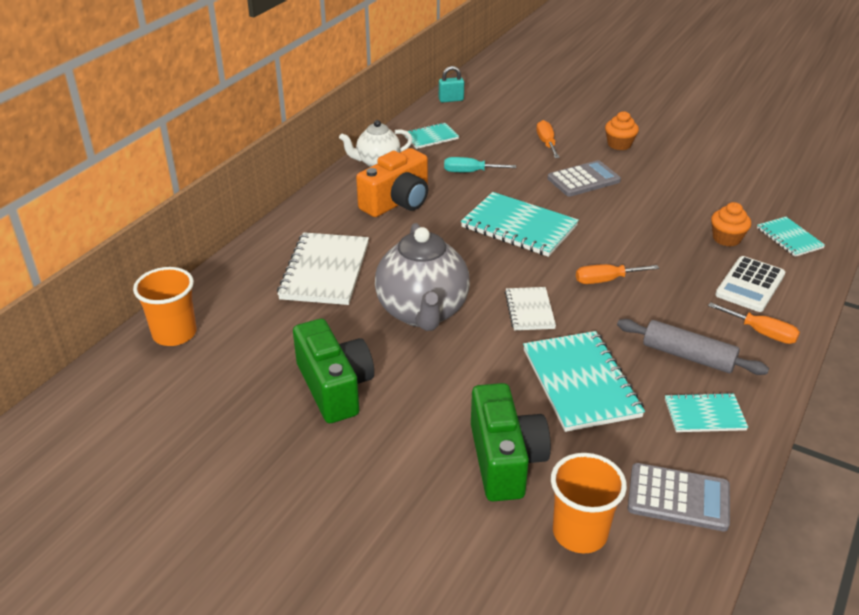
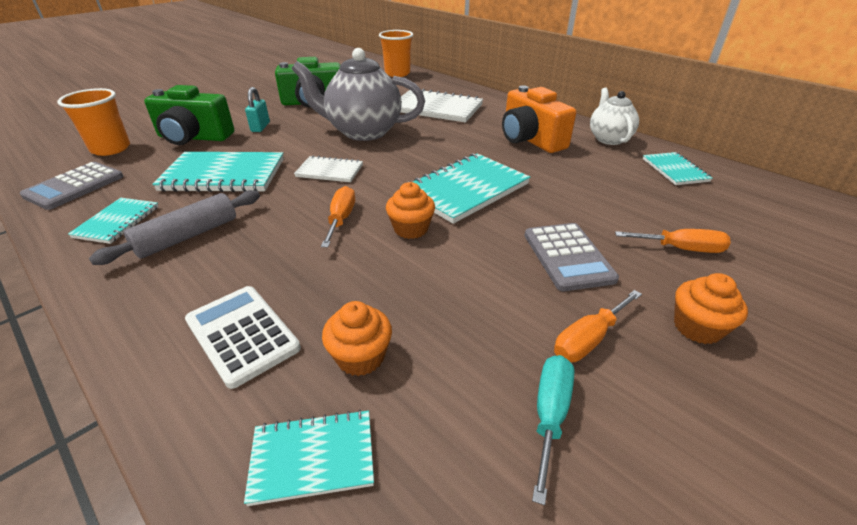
camera: 105 degrees right, 0 degrees up
(451, 100) = (798, 197): turquoise padlock -> turquoise padlock (260, 127)
(470, 172) = (589, 181): turquoise screwdriver -> turquoise screwdriver (550, 415)
(595, 244) = (411, 229): none -> orange cupcake
(761, 333) = (157, 304): orange screwdriver -> orange screwdriver (588, 339)

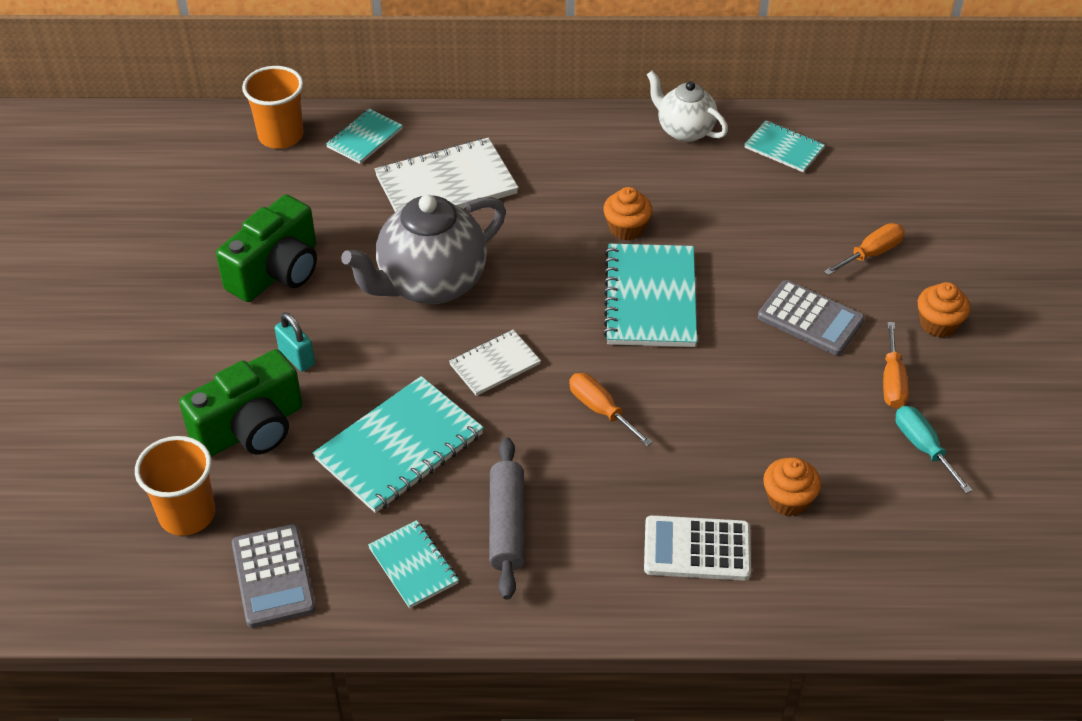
camera: 45 degrees left, 10 degrees up
(313, 458) = (845, 567): turquoise notebook -> turquoise notebook (365, 138)
(411, 229) = (670, 377): orange cupcake -> orange cupcake (626, 228)
(530, 140) = (616, 181): orange camera -> none

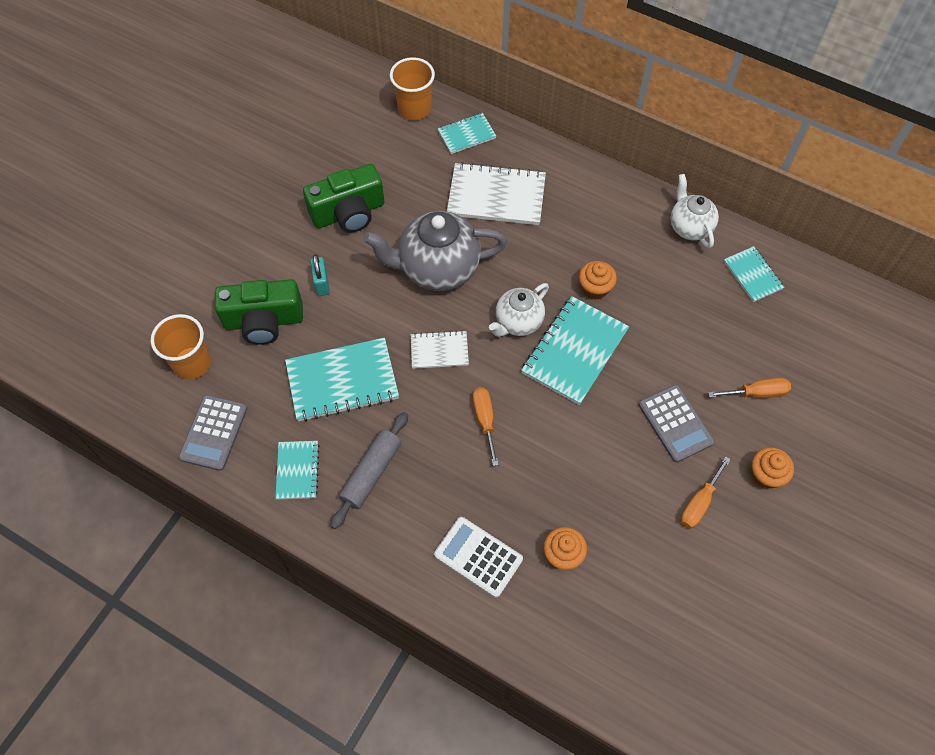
camera: 30 degrees right, 15 degrees up
(565, 297) = (518, 322): none -> white teapot
(923, 447) = (685, 565): turquoise screwdriver -> none

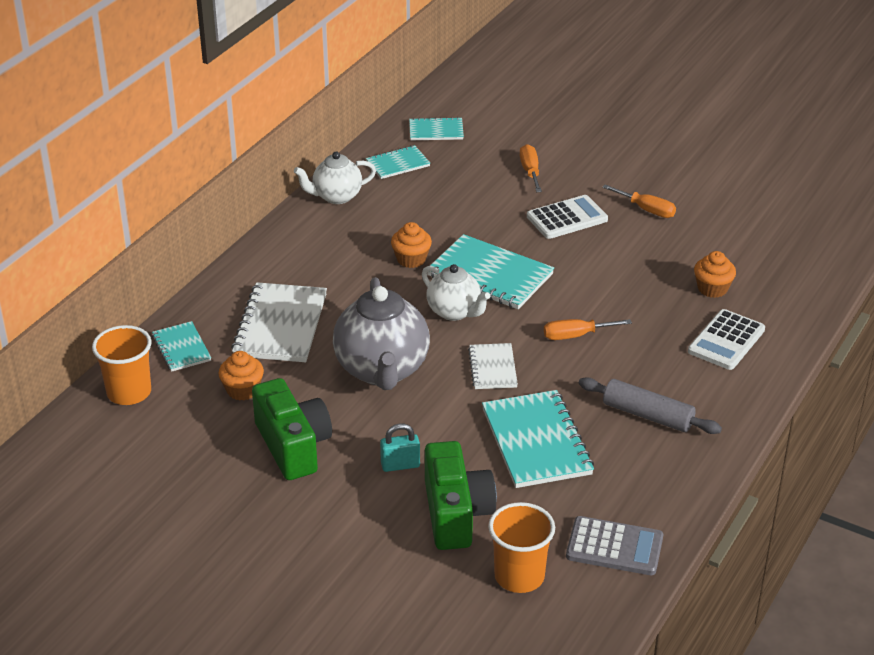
camera: 90 degrees left, 25 degrees down
(297, 470) = (653, 472): turquoise notebook -> turquoise notebook (436, 131)
(675, 423) = (567, 218): grey calculator -> white calculator
(766, 475) = (613, 173): orange cupcake -> orange cupcake (242, 390)

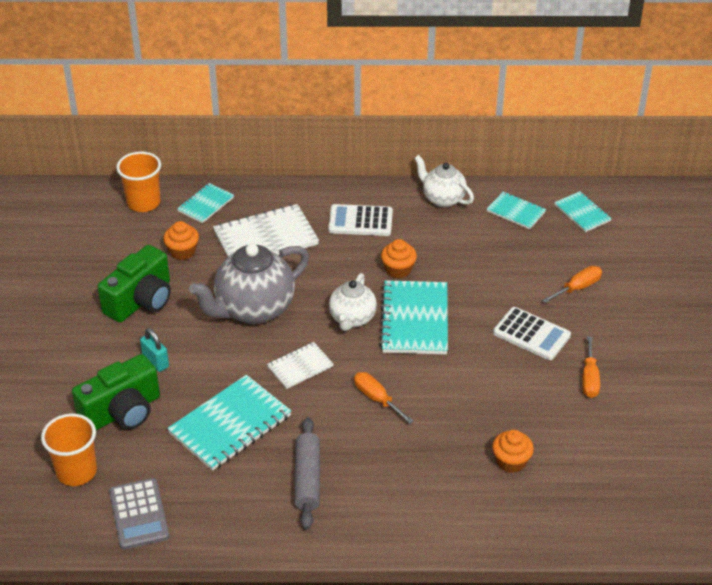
camera: 60 degrees right, 5 degrees up
(726, 341) = (444, 495): white calculator -> white calculator (360, 221)

